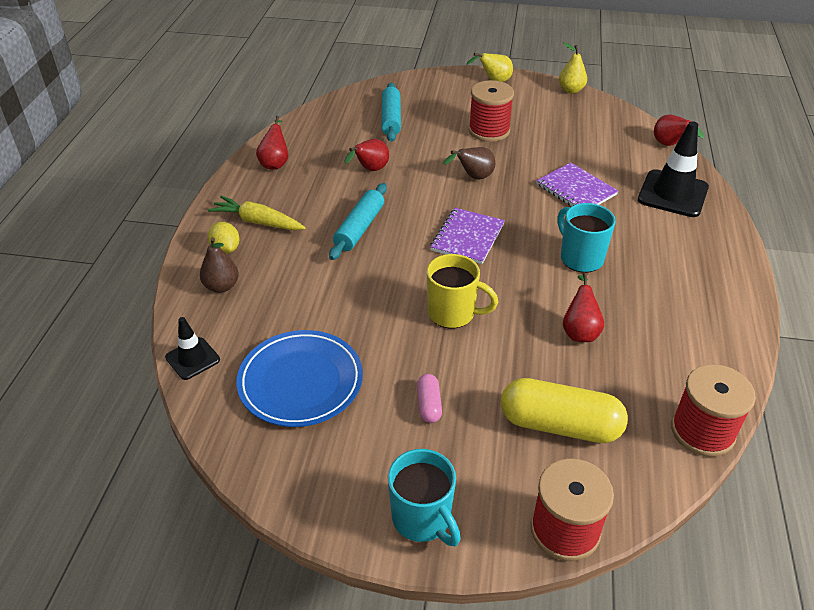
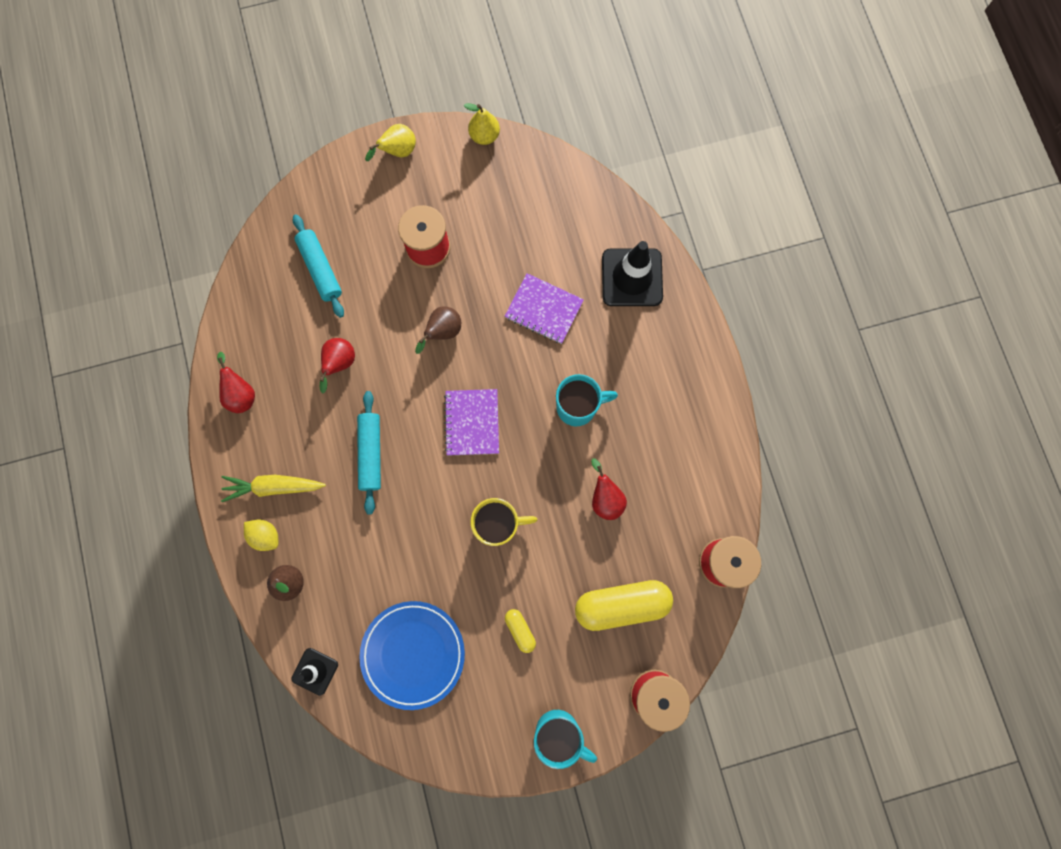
camera: 25 degrees left, 35 degrees up
(429, 405) = (520, 630): pink capsule -> yellow capsule
(580, 258) = (578, 407): turquoise mug -> turquoise mug turned 135 degrees clockwise
(669, 145) = (609, 197): red pear -> none

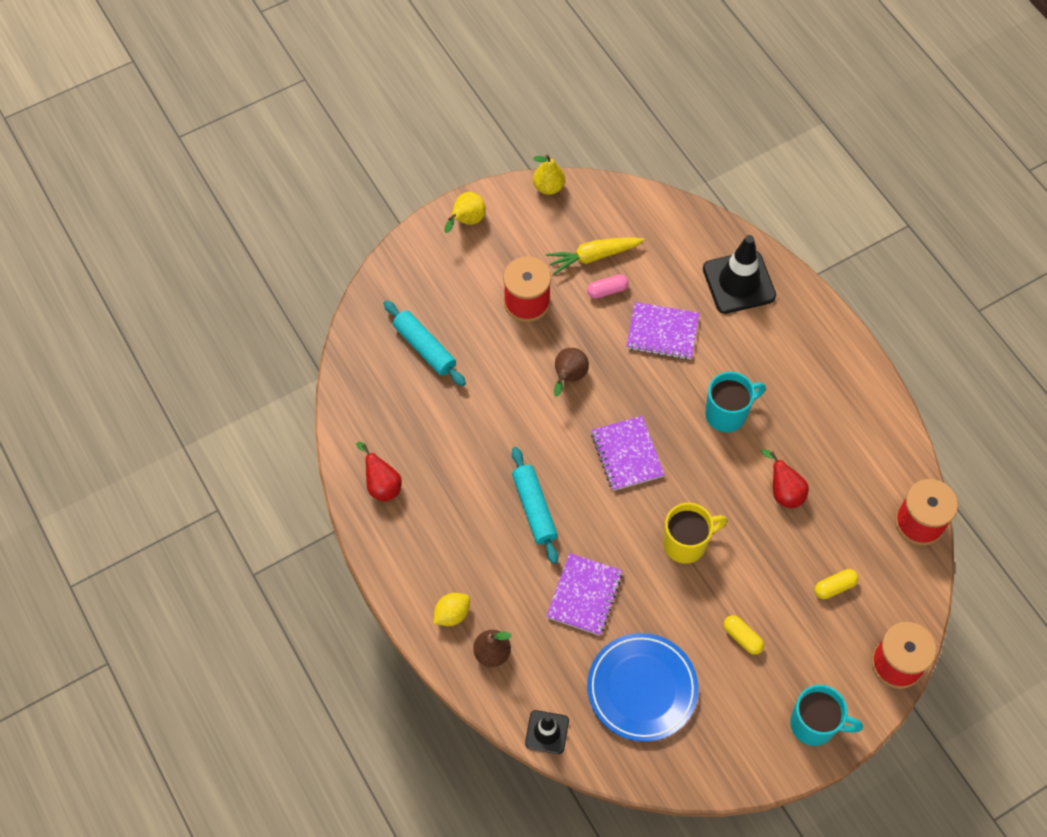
camera: 15 degrees left, 15 degrees down
(265, 535) = (452, 614): yellow lemon -> yellow lemon turned 60 degrees counterclockwise
(273, 487) = (444, 565): yellow carrot -> yellow carrot (593, 257)
(340, 364) = (474, 432): red pear -> none
(390, 550) = (584, 595): none -> purple notebook
(506, 254) = (607, 290): none -> pink capsule
(621, 604) = (834, 587): yellow capsule -> yellow capsule, size x0.47

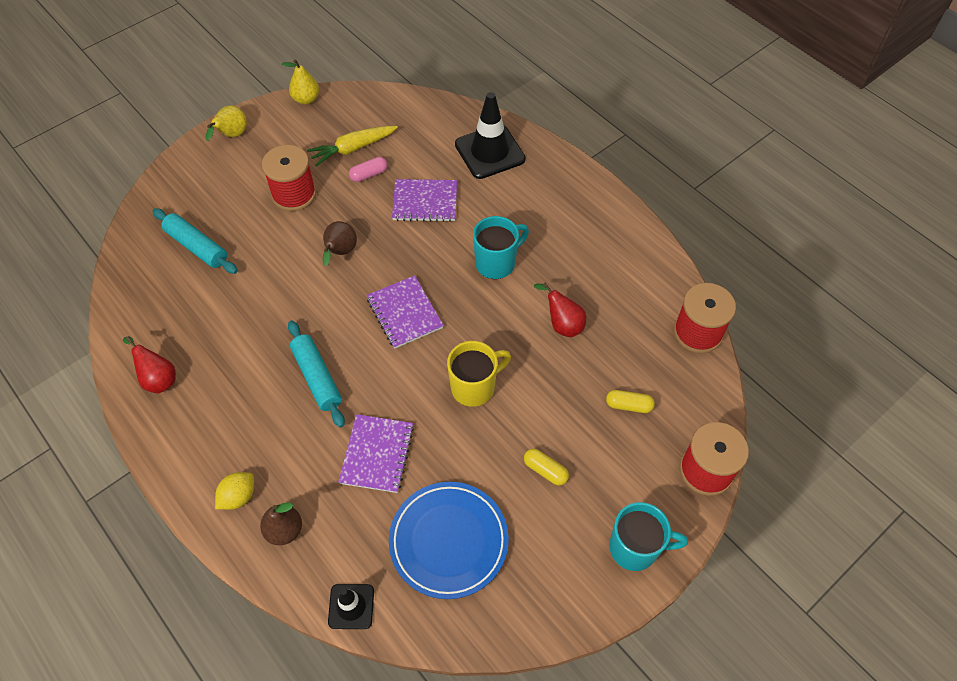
camera: 10 degrees left, 5 degrees down
(834, 587) = (628, 405): yellow capsule -> yellow capsule turned 45 degrees clockwise

